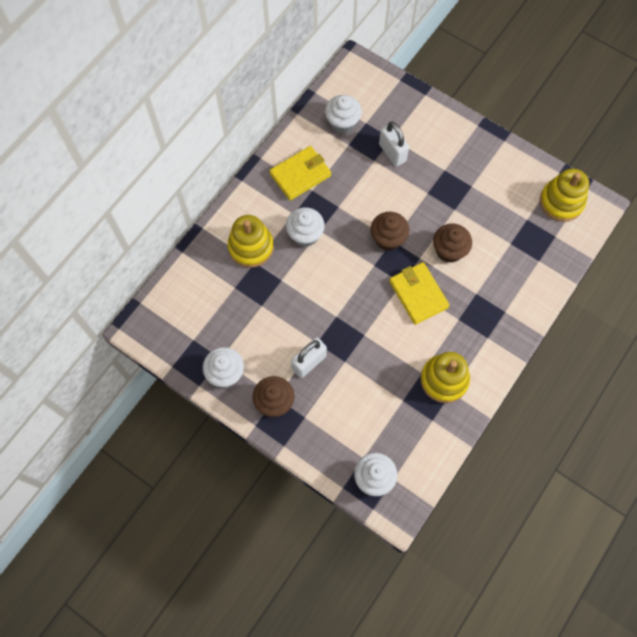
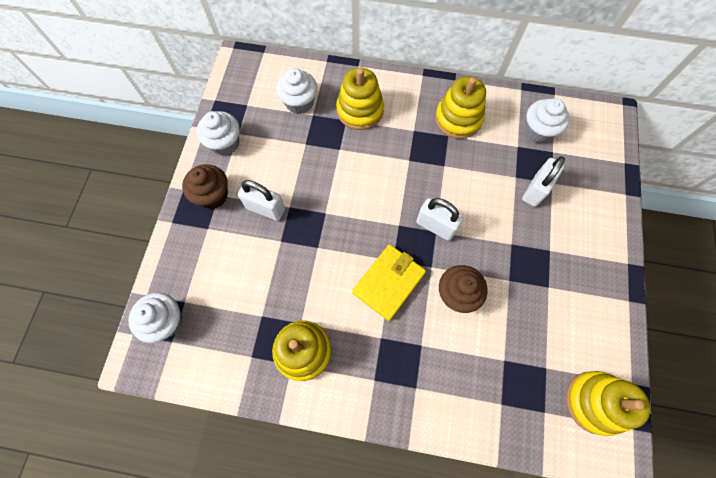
camera: 65 degrees right, 0 degrees up
(300, 175) = (458, 119): yellow wallet -> yellow stacking toy
(305, 235) = (397, 149): white cupcake -> white cupcake (299, 103)
(388, 239) = (435, 226): brown cupcake -> white padlock

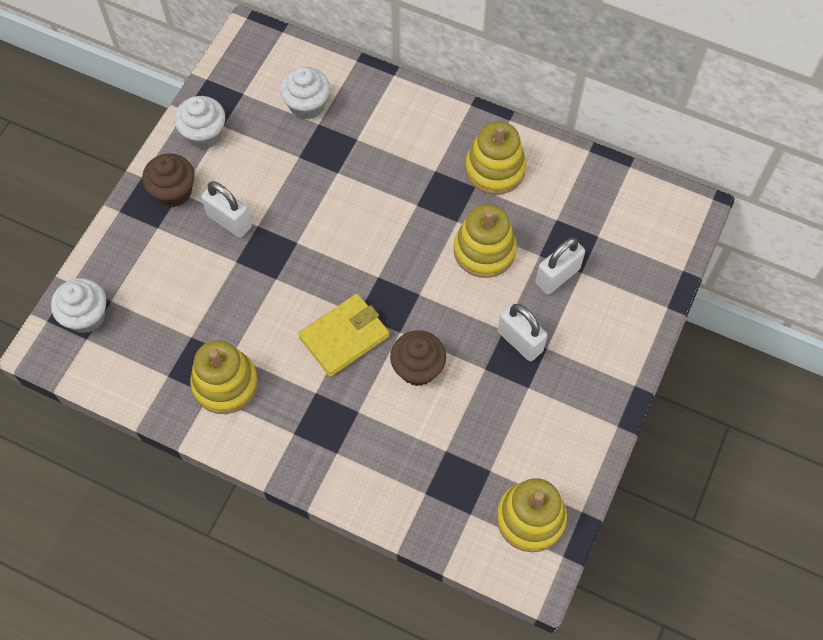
camera: 15 degrees right, 5 degrees down
(360, 110) = (377, 131): yellow stacking toy -> yellow stacking toy (484, 250)
(435, 226) = (420, 288): white padlock -> white padlock (520, 341)
(538, 131) = (589, 207): white cupcake -> none

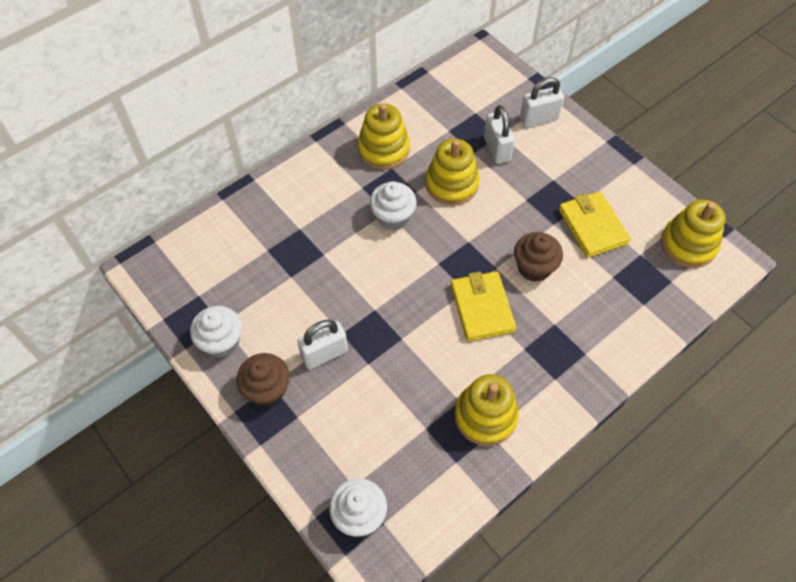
camera: 65 degrees left, 5 degrees down
(307, 105) = (243, 251): white cupcake -> white cupcake (393, 217)
(502, 409) = (592, 226): none -> yellow wallet
(520, 341) = (540, 193): white padlock -> white padlock (539, 118)

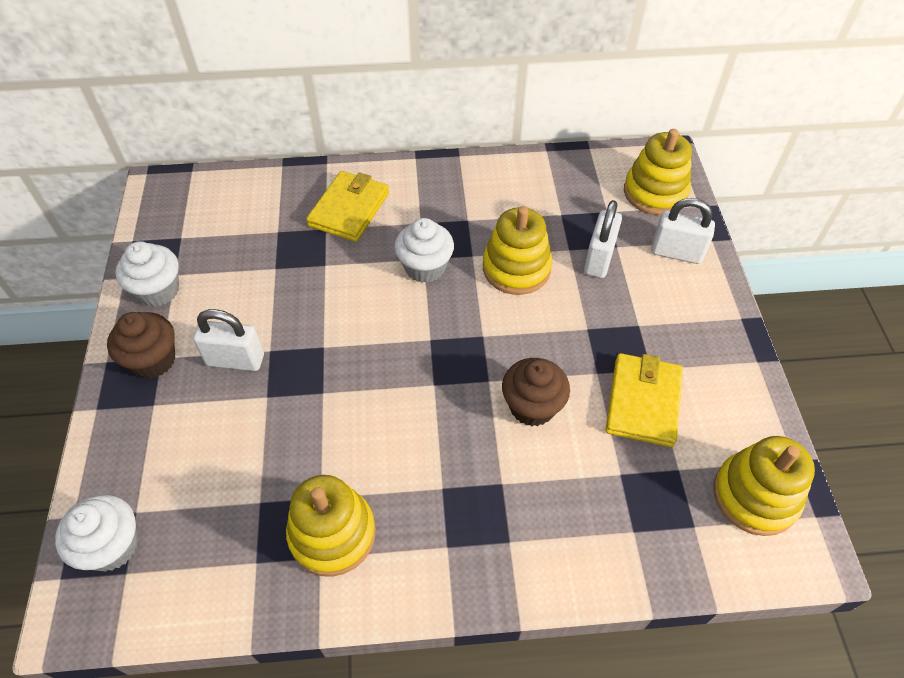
camera: 35 degrees right, 5 degrees down
(383, 149) = (475, 198): yellow stacking toy -> yellow stacking toy (655, 192)
(482, 308) = (434, 414): yellow wallet -> yellow wallet (349, 209)

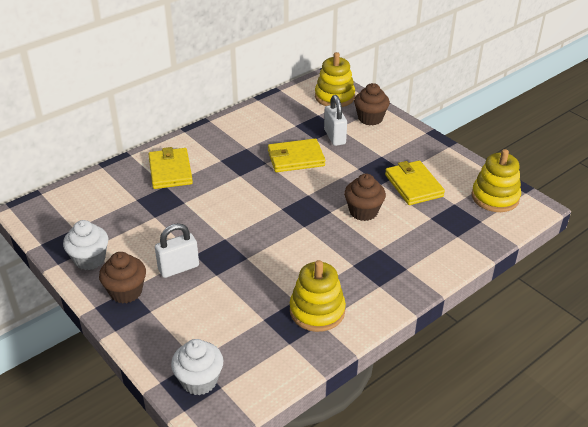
camera: 35 degrees left, 15 degrees down
(425, 267) = (245, 179): white cupcake -> none
(516, 268) = (296, 158): yellow stacking toy -> yellow wallet
(676, 253) = (370, 118): white padlock -> brown cupcake

